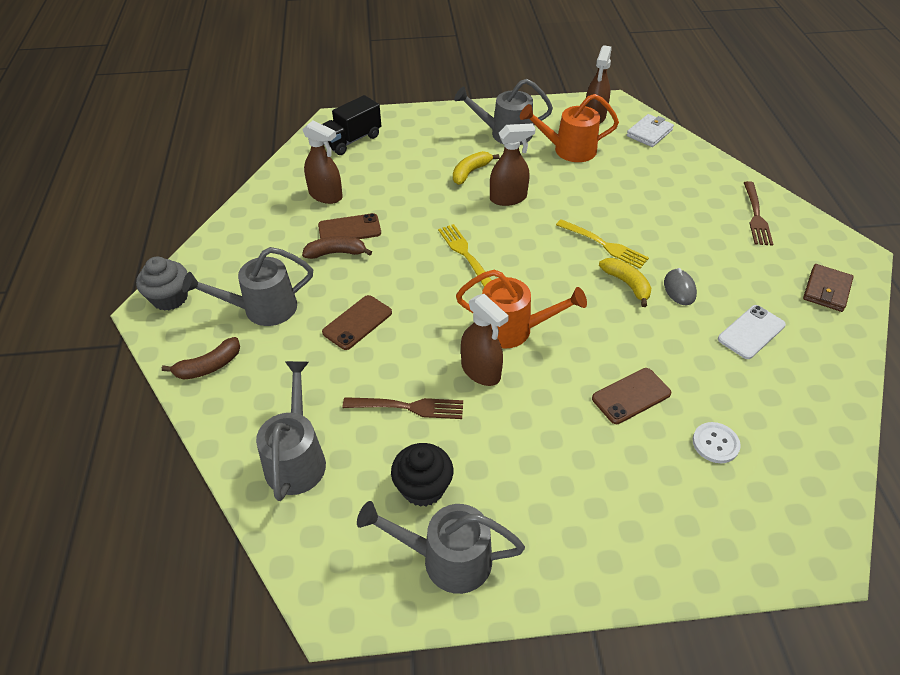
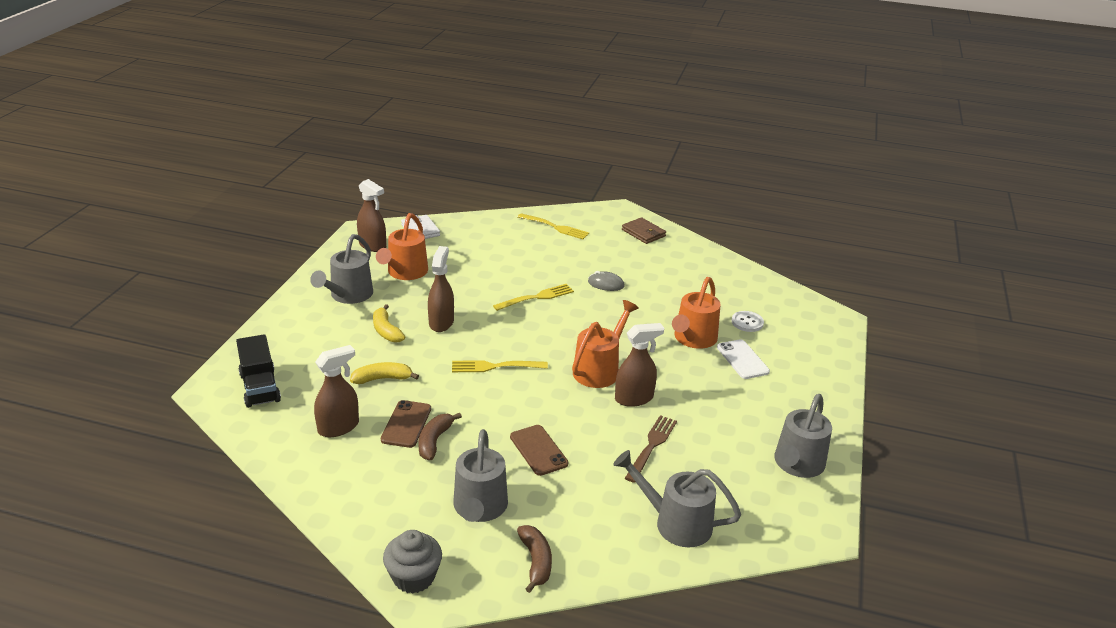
camera: 70 degrees left, 15 degrees down
(423, 487) = (732, 459): black cupcake -> none
(627, 284) = (586, 303): yellow banana -> yellow banana (382, 379)
(631, 396) = (693, 339): brown phone -> orange watering can
(751, 332) = (663, 273): white phone -> white phone (742, 359)
(756, 215) = (554, 227): brown fork -> yellow fork

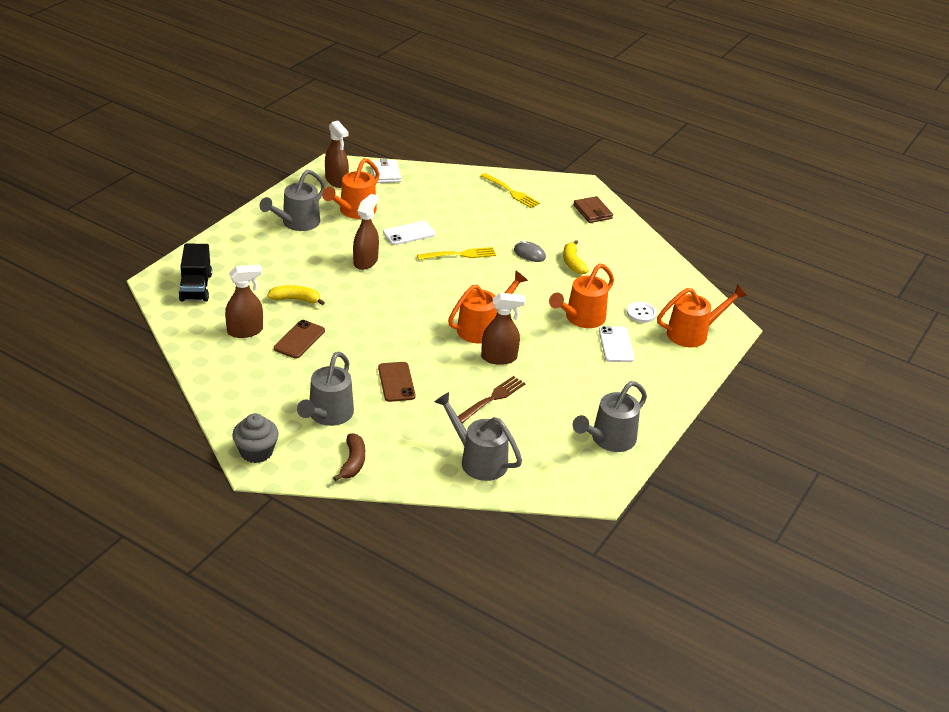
camera: 15 degrees right, 5 degrees up
(386, 331) = (316, 260): yellow banana -> yellow banana (573, 263)
(434, 441) = (316, 357): brown banana -> none
(473, 285) = (409, 233): none -> white phone
(496, 366) = (394, 308): yellow fork -> none
(808, 332) = (693, 333): none -> orange watering can

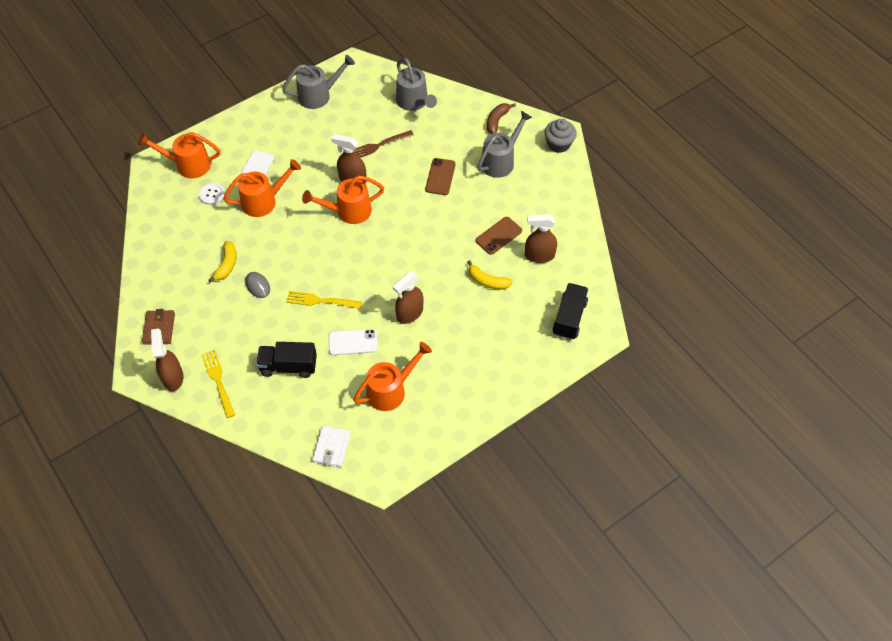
camera: 155 degrees left, 20 degrees up
(296, 223) = (454, 385): grey watering can -> none
(336, 181) = (389, 447): brown spray bottle -> brown spray bottle (173, 377)
(457, 210) = (288, 366): none -> black truck

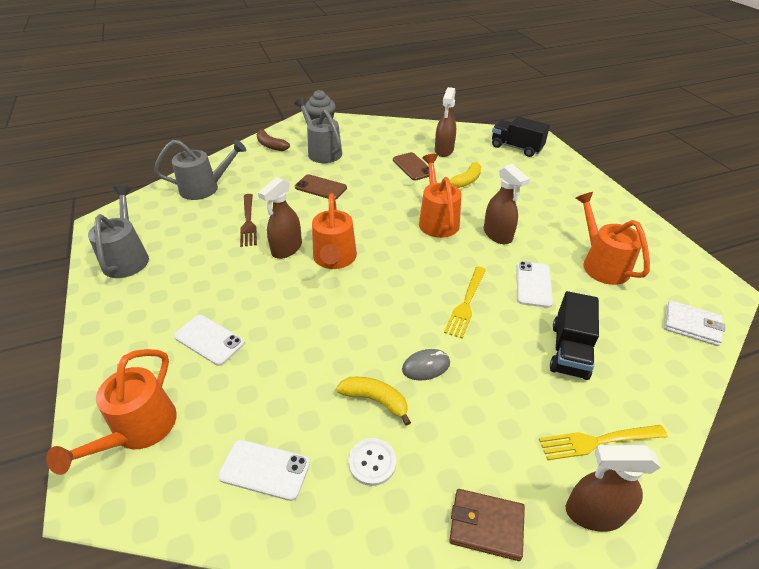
camera: 75 degrees left, 15 degrees down
(175, 226) = (264, 469): none -> white phone
(212, 194) = (224, 402): white button -> white button (372, 462)
(264, 201) = (274, 338): orange watering can -> orange watering can (437, 220)

